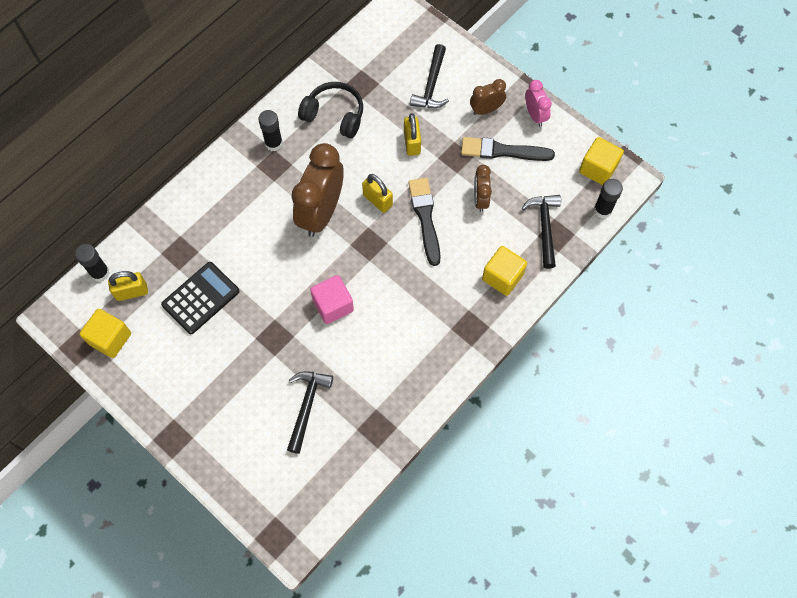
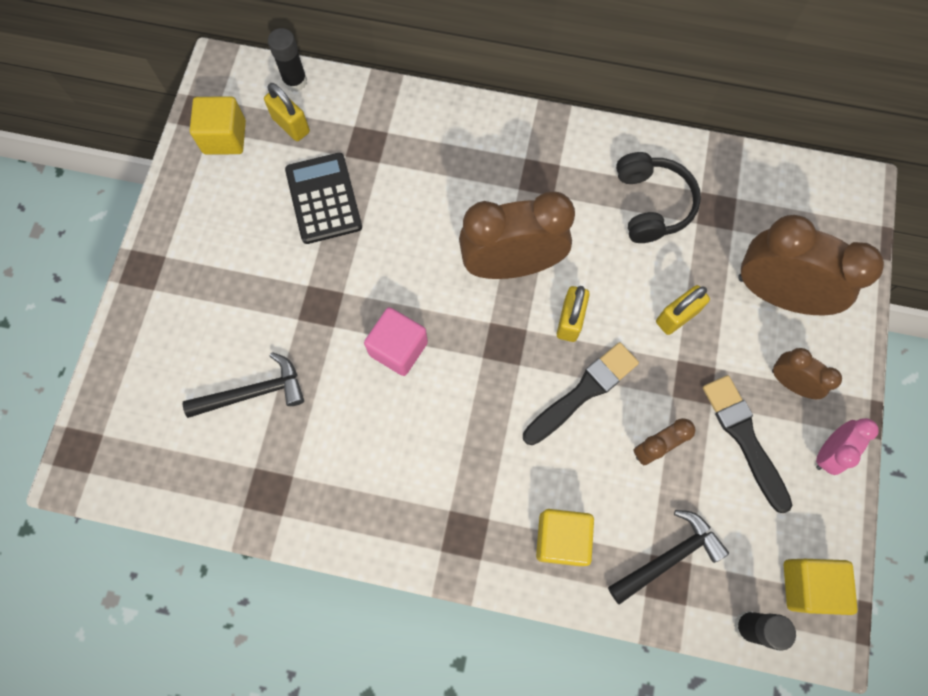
camera: 60 degrees right, 5 degrees up
(201, 298) = (324, 199): black calculator -> black calculator turned 120 degrees counterclockwise
(274, 143) = (567, 160): black glue stick -> none
(431, 85) = (776, 294): black hammer -> brown clock

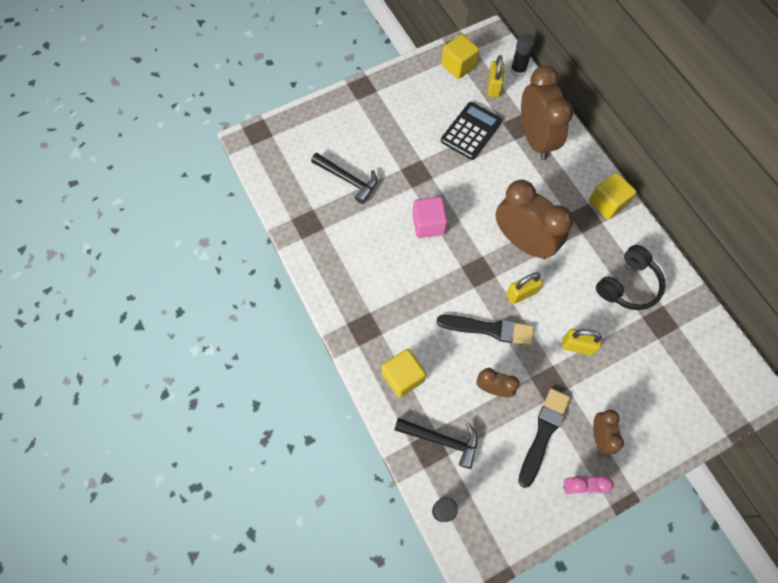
camera: 50 degrees right, 5 degrees down
(776, 294) = (644, 390): brown clock -> brown clock (535, 139)
(808, 585) = (492, 529): yellow cube -> yellow cube (607, 203)

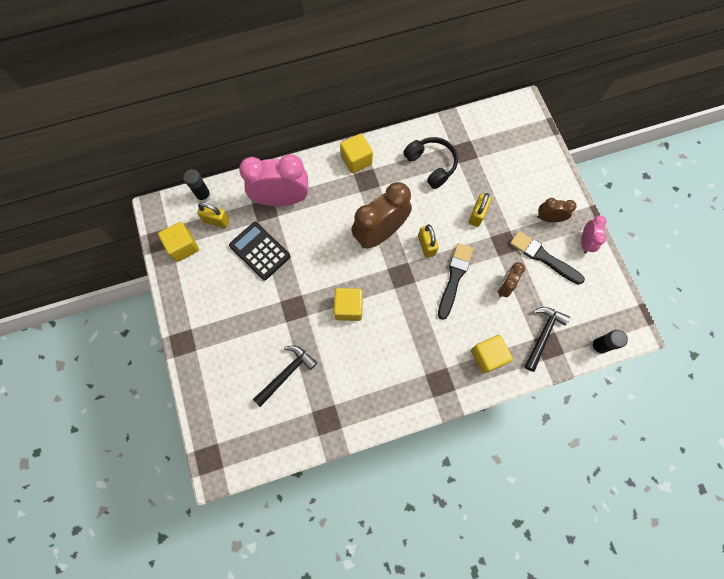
camera: 80 degrees left, 5 degrees up
(428, 224) = (348, 308): pink cube -> yellow cube
(535, 139) = (282, 199): brown clock -> pink clock

